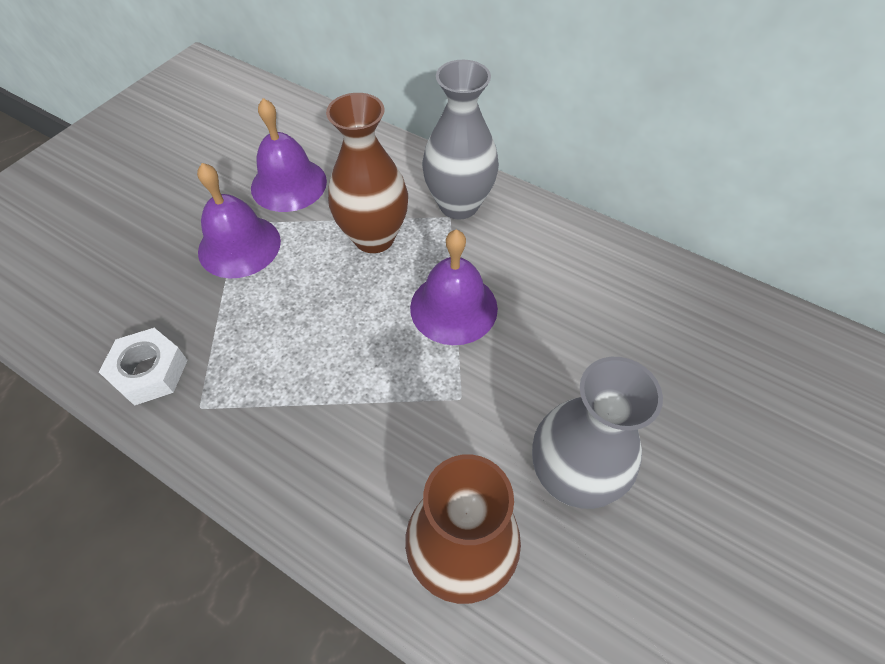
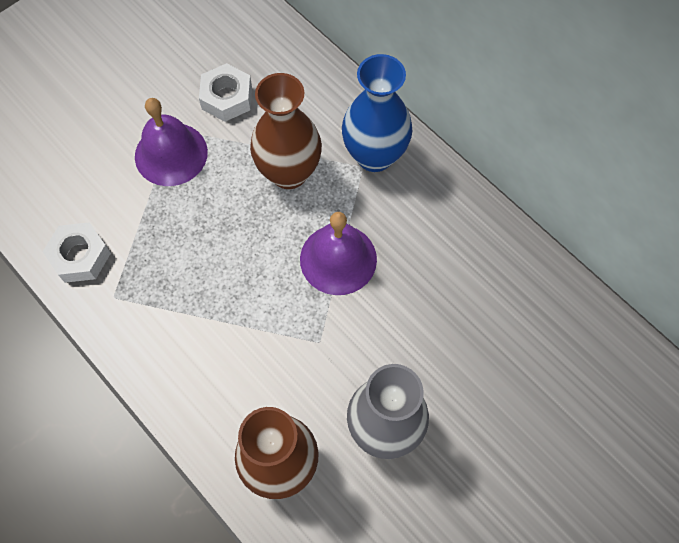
camera: 15 degrees right, 10 degrees up
(289, 184) = (227, 98): purple bell -> white nut
(459, 205) = (374, 156): grey vase -> blue vase

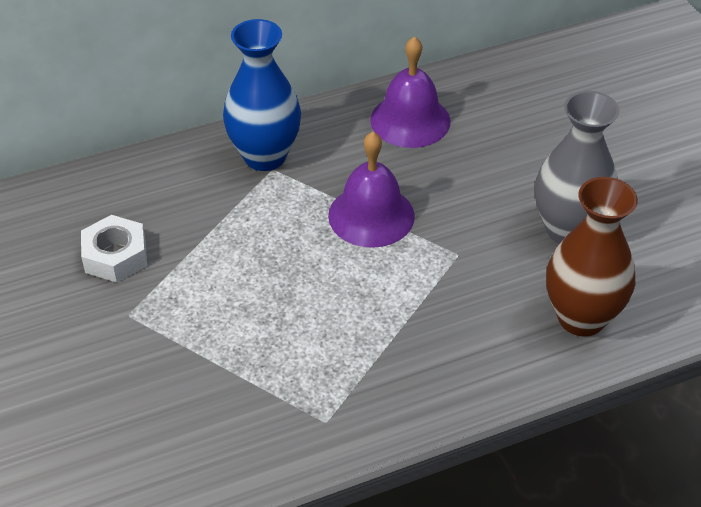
camera: 70 degrees left, 20 degrees down
(80, 256) = (255, 444): white nut -> none
(171, 154) = (161, 324): purple bell -> purple bell (410, 120)
(289, 172) = (247, 227): brown vase -> none

